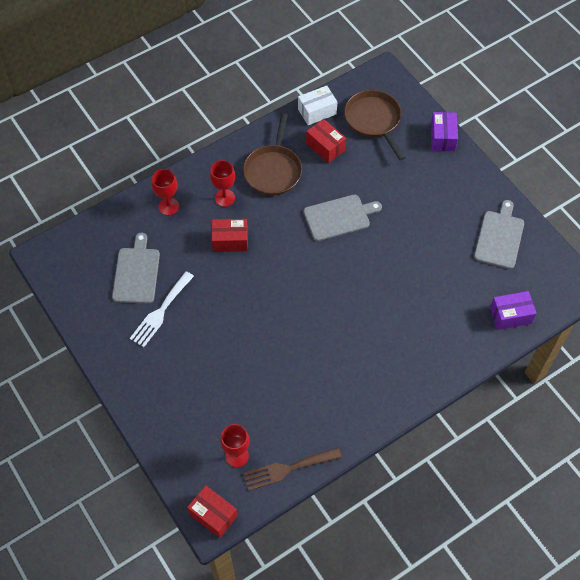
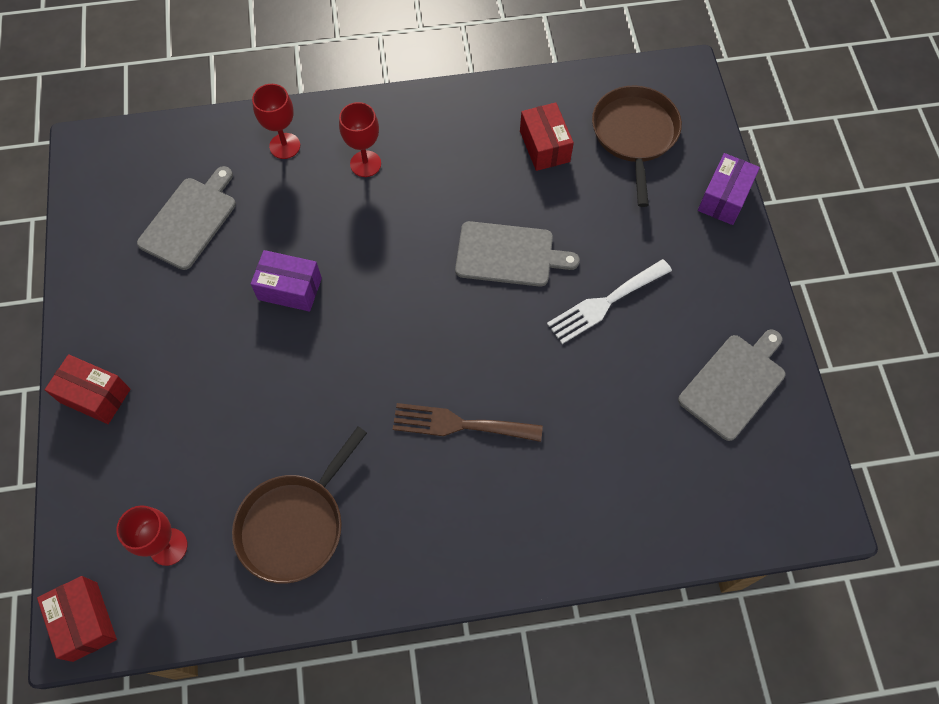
camera: 25 degrees right, 5 degrees up
(160, 312) = (189, 288): white fork -> white fork (605, 303)
(230, 241) = (339, 227): red box -> red box (95, 396)
(273, 170) = (453, 151): brown pan -> brown pan (294, 525)
(287, 469) = (226, 602): brown fork -> brown fork (459, 424)
(317, 111) = (560, 92): white box -> none
(510, 315) = (688, 514): purple box -> purple box (290, 288)

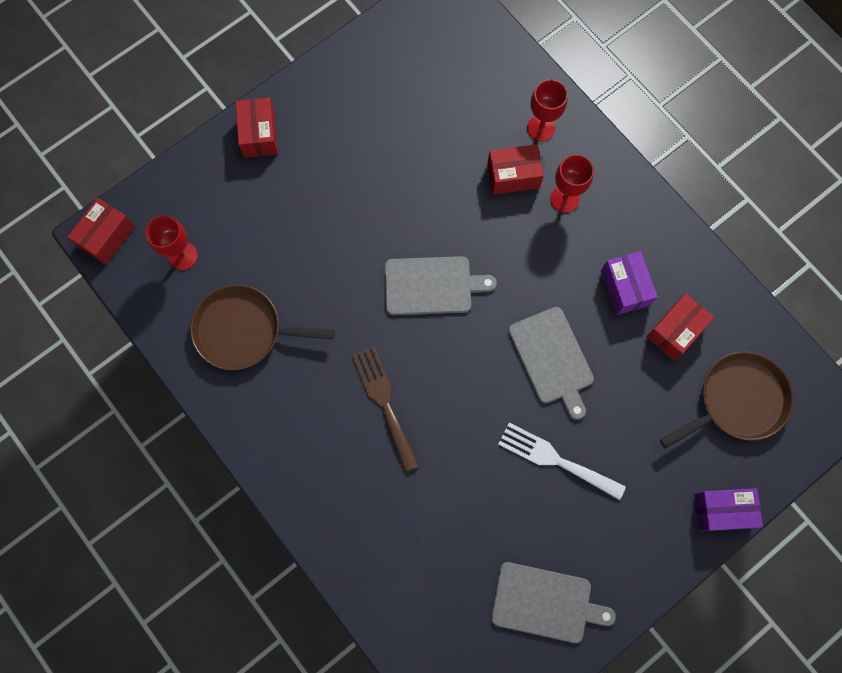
camera: 60 degrees right, 10 degrees up
(190, 220) = (432, 103): grey cutting board -> grey cutting board (432, 286)
(290, 288) = (420, 211): purple box -> purple box (625, 287)
(313, 192) = (513, 175): none -> red box

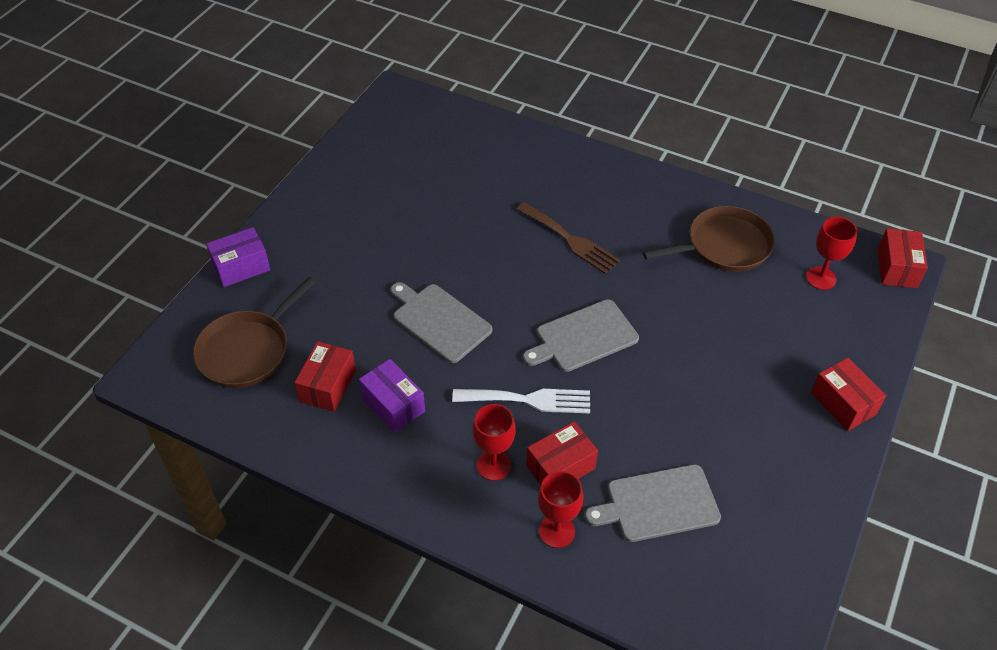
camera: 155 degrees right, 25 degrees down
(545, 603) = (371, 168): grey cutting board -> grey cutting board (658, 504)
(555, 460) = (402, 252): white fork -> white fork (528, 400)

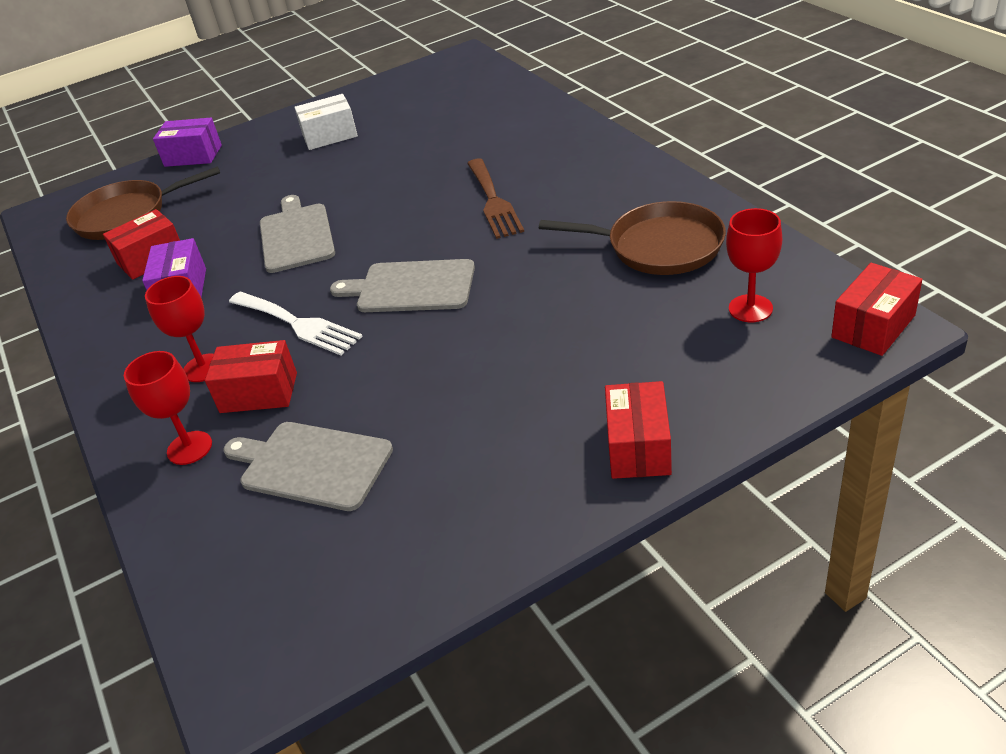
camera: 40 degrees right, 10 degrees down
(358, 210) = (330, 135): none -> white box

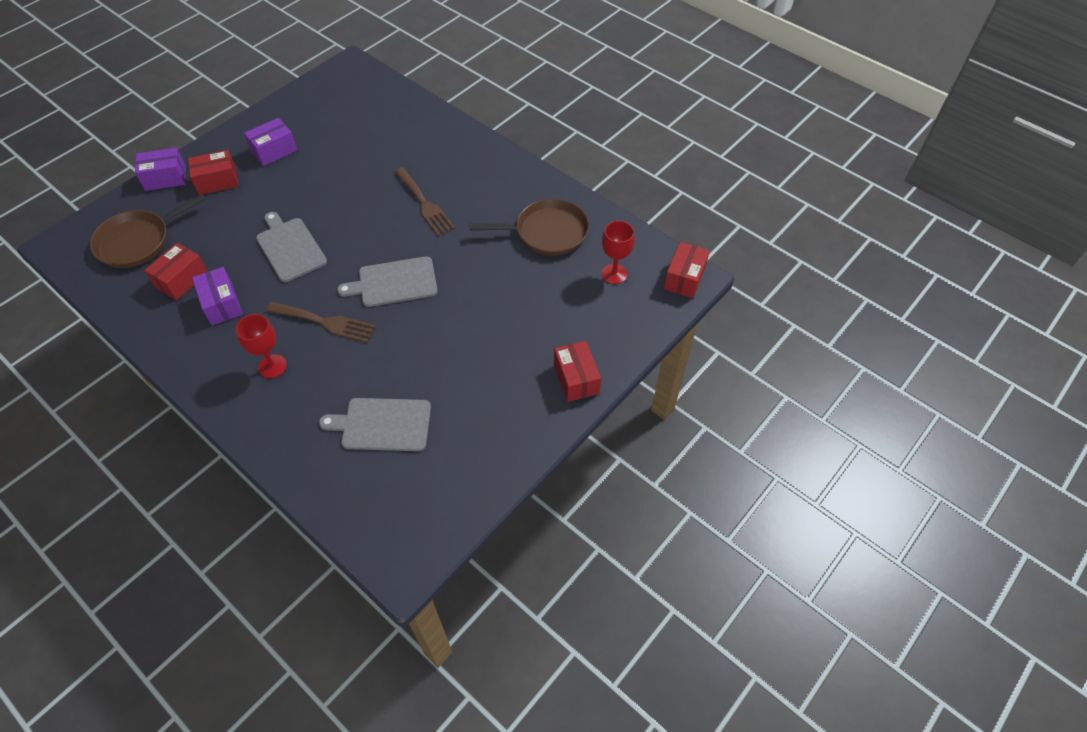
camera: 25 degrees left, 15 degrees up
(189, 448) = (293, 427): red goblet -> none
(258, 393) = (322, 379): red box -> red box (217, 181)
(298, 324) = (325, 322): white fork -> brown fork
(330, 135) = (274, 151): white box -> purple box

